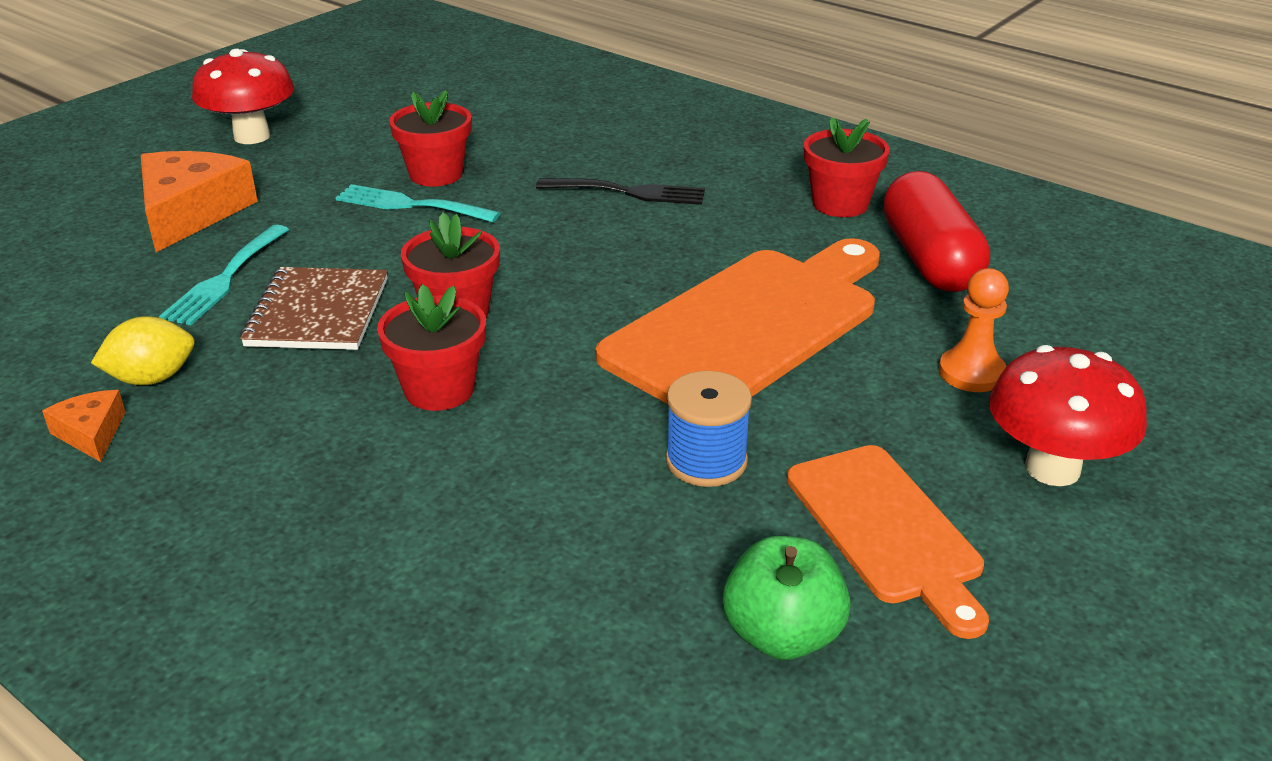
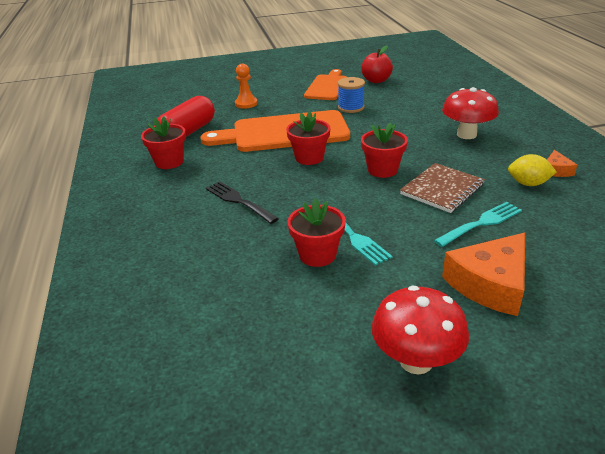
camera: 140 degrees left, 0 degrees up
(439, 390) = (413, 146): red flower pot -> red flower pot (309, 158)
(782, 635) = (376, 80): green apple -> red apple
(1052, 468) = (269, 84): red mushroom -> red mushroom (466, 135)

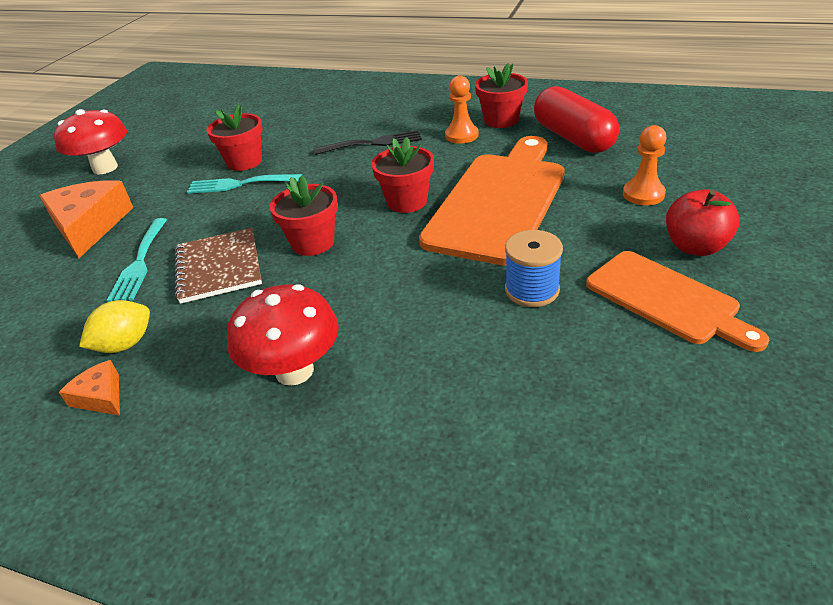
camera: 125 degrees right, 5 degrees up
(203, 169) = (461, 135): none -> orange pawn
(376, 80) = (656, 385): red apple -> red apple (695, 247)

